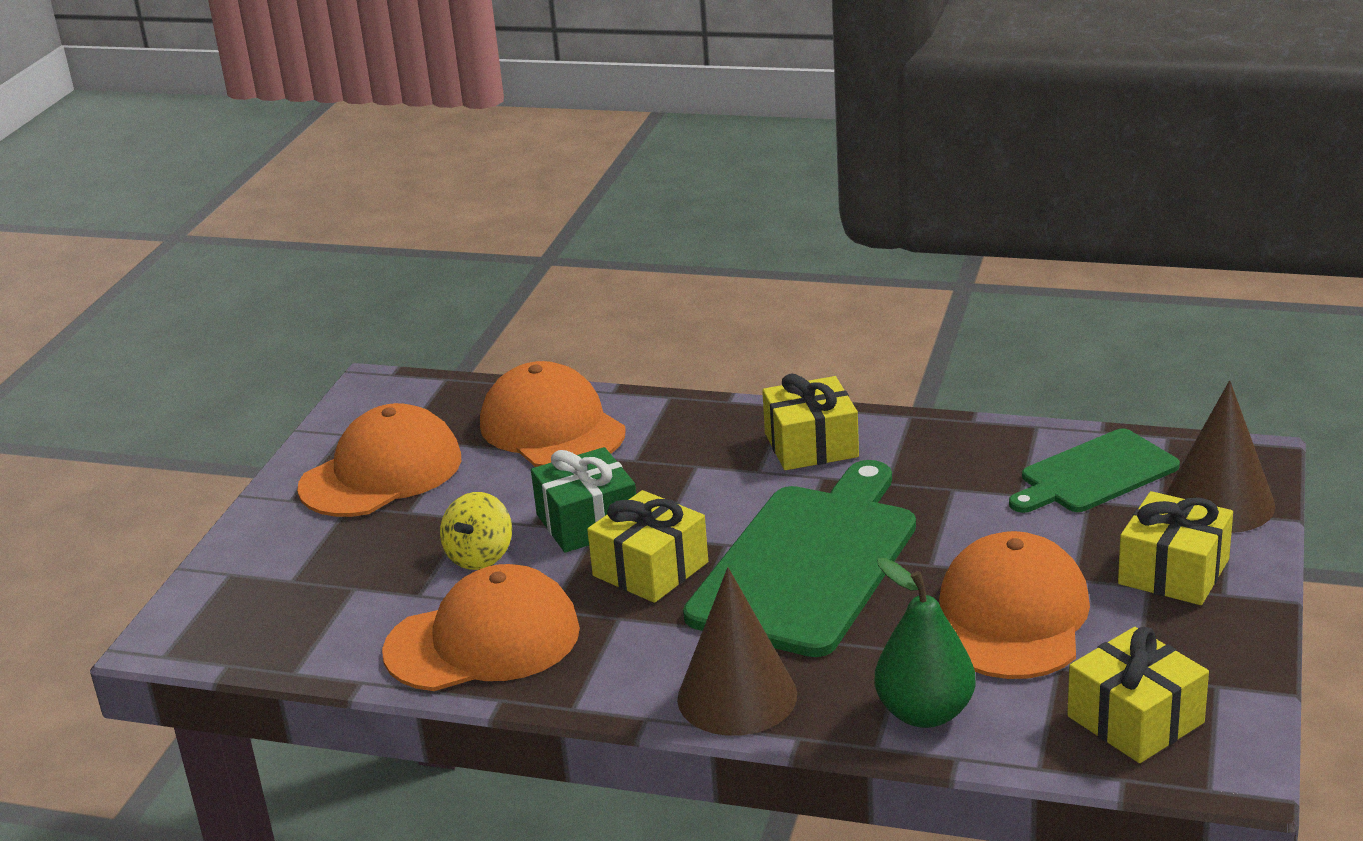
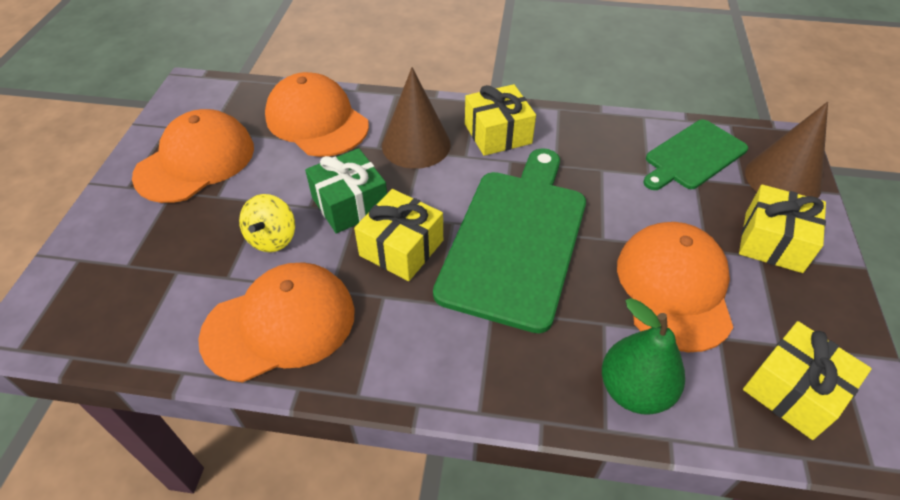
camera: 10 degrees left, 20 degrees up
(737, 696) = (486, 378): brown cone -> brown cone (416, 145)

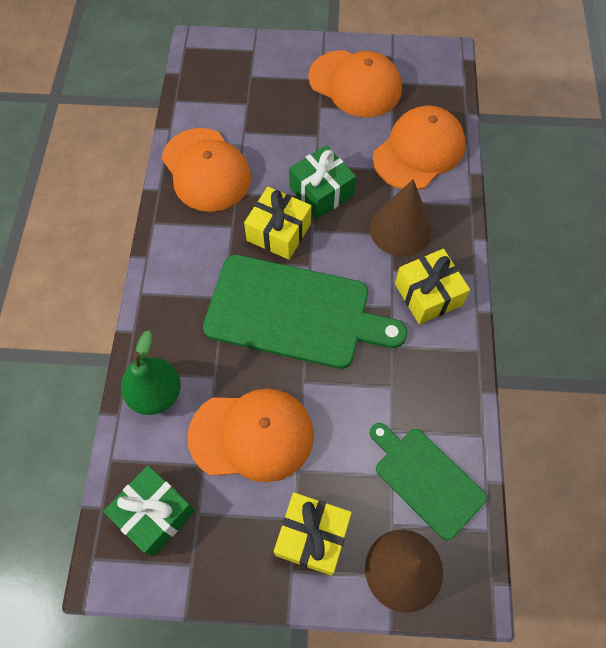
camera: 85 degrees right, 15 degrees up
(272, 238) = (281, 149): yellow spinning top -> none
(793, 391) = (154, 514): yellow gift -> green gift

